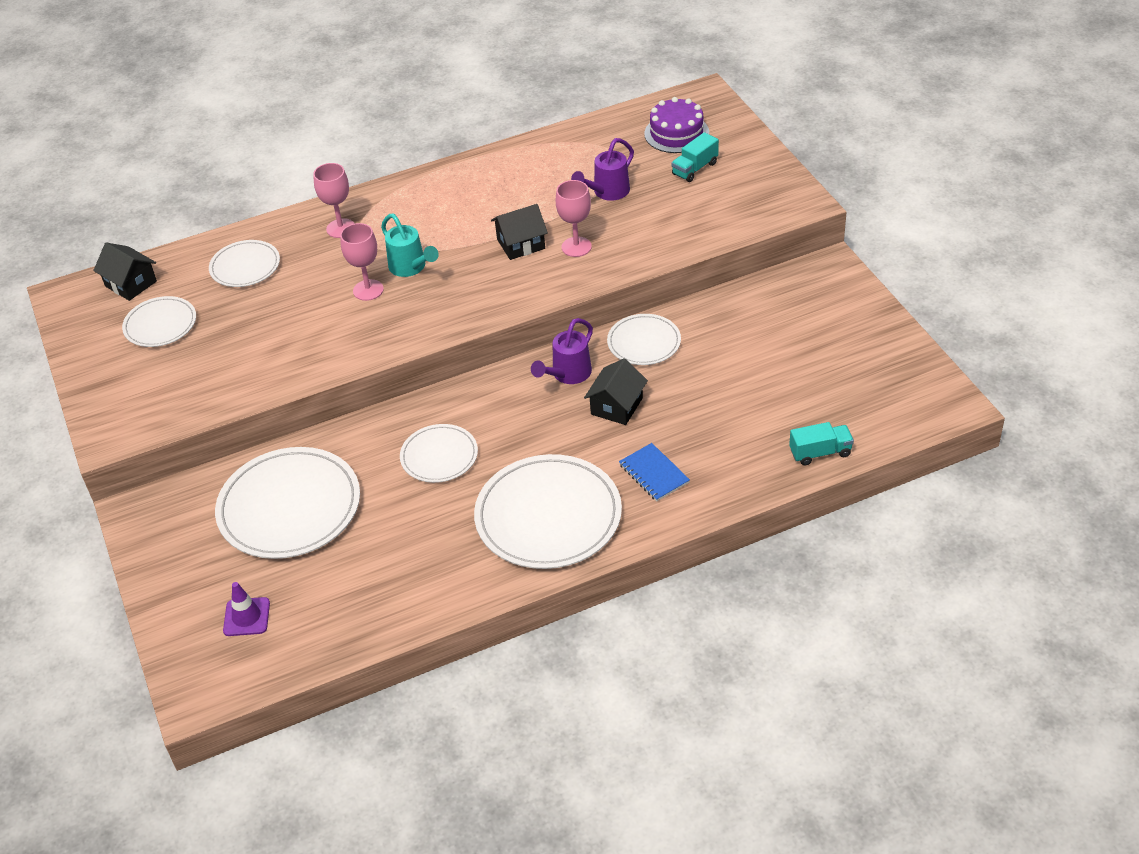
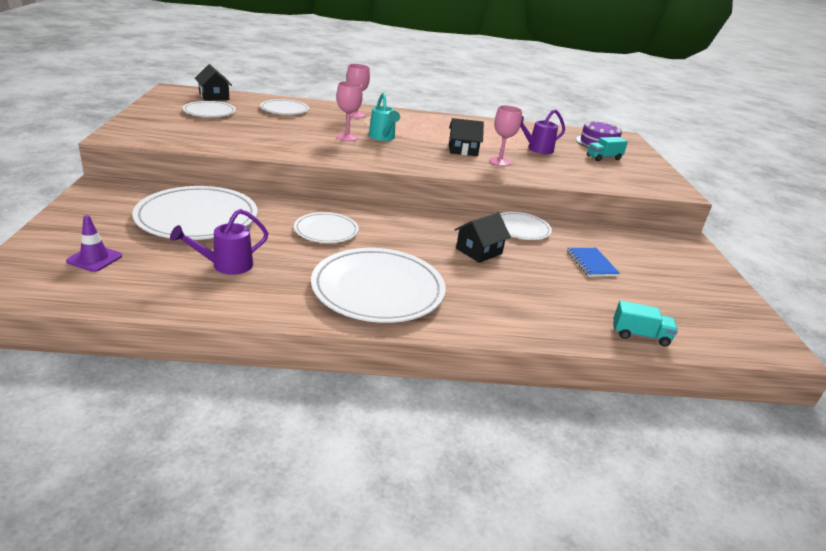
camera: 15 degrees right, 15 degrees down
(568, 374) = (453, 225): purple watering can -> purple watering can (226, 265)
(654, 473) = (483, 296): blue notebook -> blue notebook (591, 263)

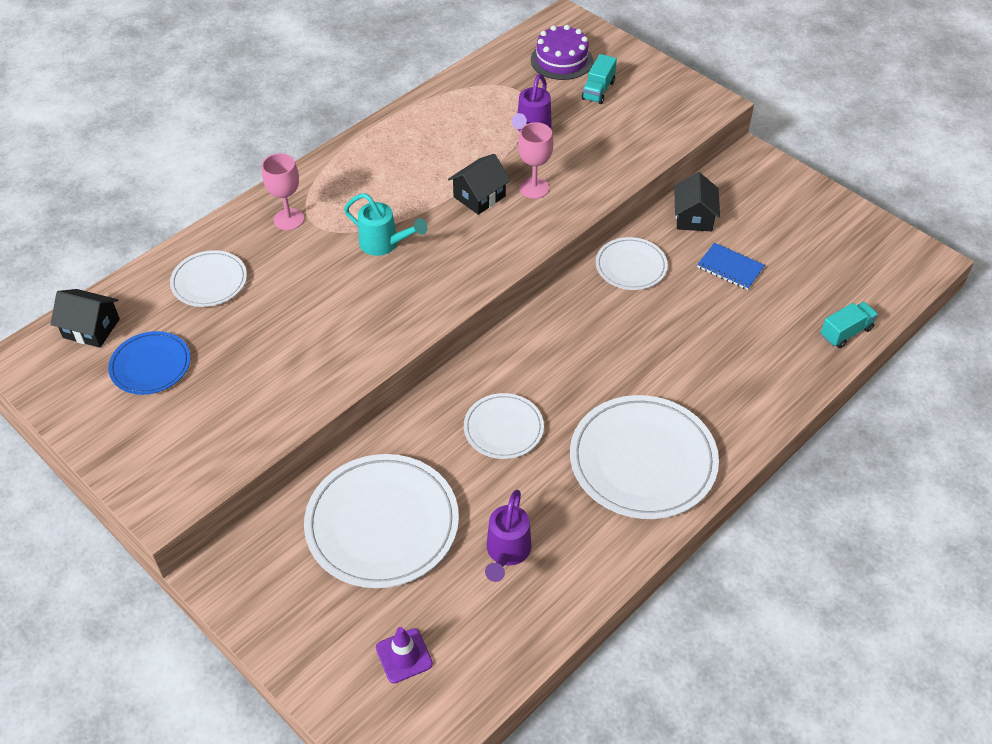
camera: 40 degrees left, 20 degrees up
(209, 112) = (150, 365): white plate -> blue plate
(347, 137) = (354, 277): pink goblet -> none
(479, 251) = (642, 334): black house -> black house (694, 217)

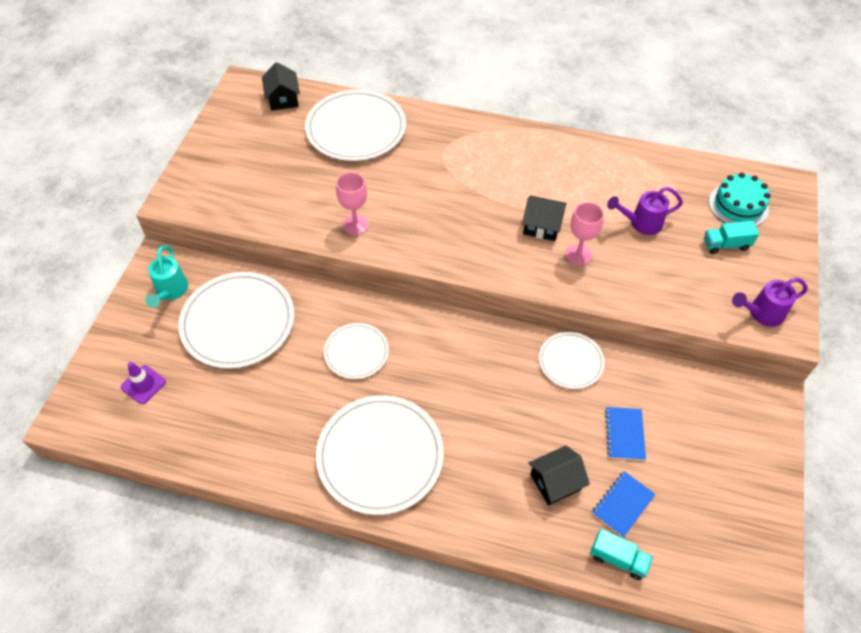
camera: 60 degrees right, 5 degrees up
(150, 365) = (271, 139): blue plate -> none
(209, 281) = (356, 129): white plate -> white plate, size x1.80
(289, 219) = (437, 137): pink goblet -> pink goblet (355, 225)
(384, 244) = (453, 196): turquoise watering can -> turquoise watering can (171, 291)
(507, 552) = (251, 405): purple watering can -> purple watering can (761, 313)
(561, 60) = (738, 205): purple cake -> turquoise cake
(694, 217) = (661, 383): black house -> black house (555, 482)
(797, 304) = (622, 504): none -> blue notebook

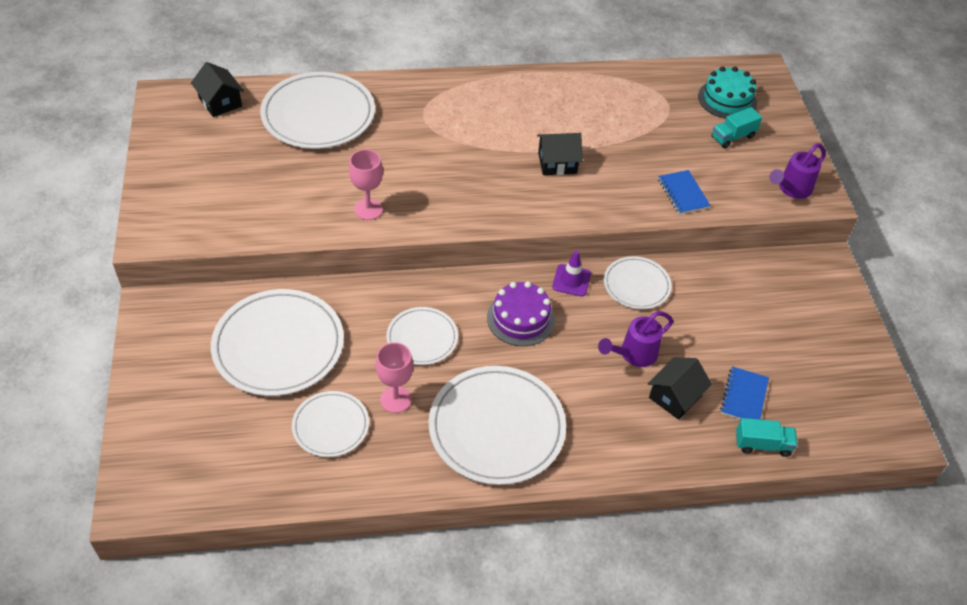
camera: 25 degrees left, 5 degrees down
(143, 384) = (204, 439): purple traffic cone -> purple traffic cone (571, 280)
(171, 291) = (184, 336): turquoise watering can -> none
(245, 406) = (330, 426): none -> white plate
(449, 361) = (521, 318): none -> purple cake
(578, 254) = (604, 180): pink goblet -> pink goblet (395, 399)
(624, 434) = (716, 335): blue notebook -> blue notebook (683, 193)
(641, 223) = (648, 137): purple watering can -> purple watering can (634, 354)

